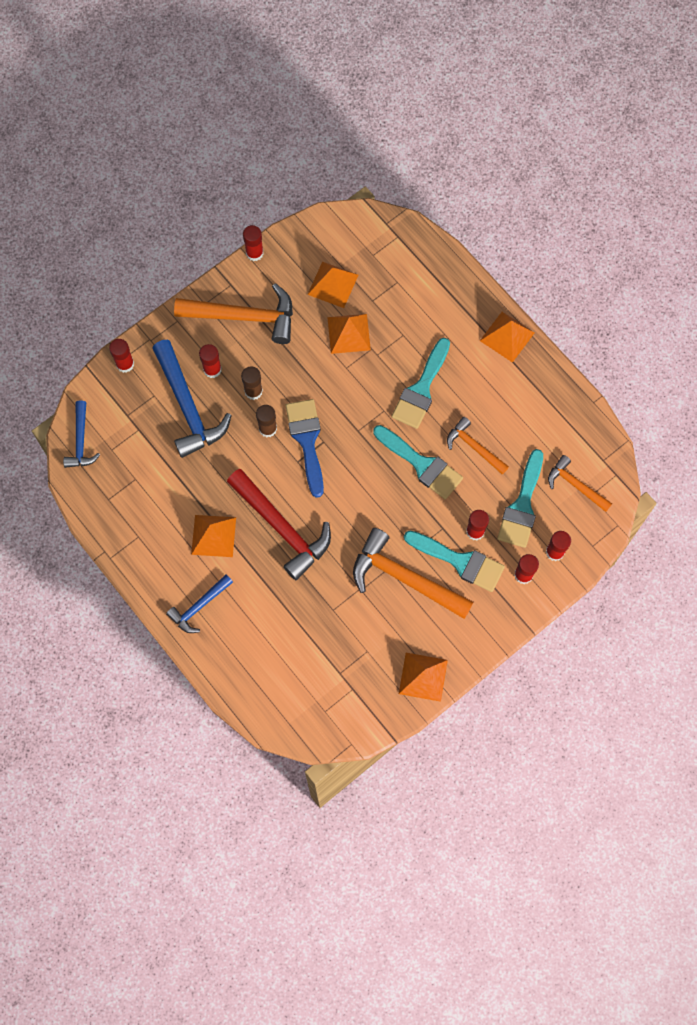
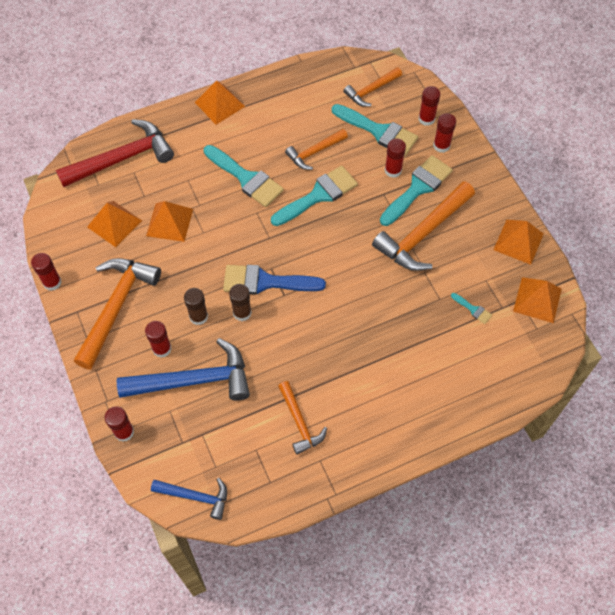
camera: 75 degrees left, 10 degrees down
(170, 510) = (300, 422): none -> orange hammer
(199, 606) = (410, 417): blue hammer -> none
(213, 535) = (339, 387): orange pyramid -> orange pyramid (537, 299)
(282, 528) = (347, 323): red hammer -> red hammer (122, 158)
(329, 644) = (473, 309): none -> turquoise brush

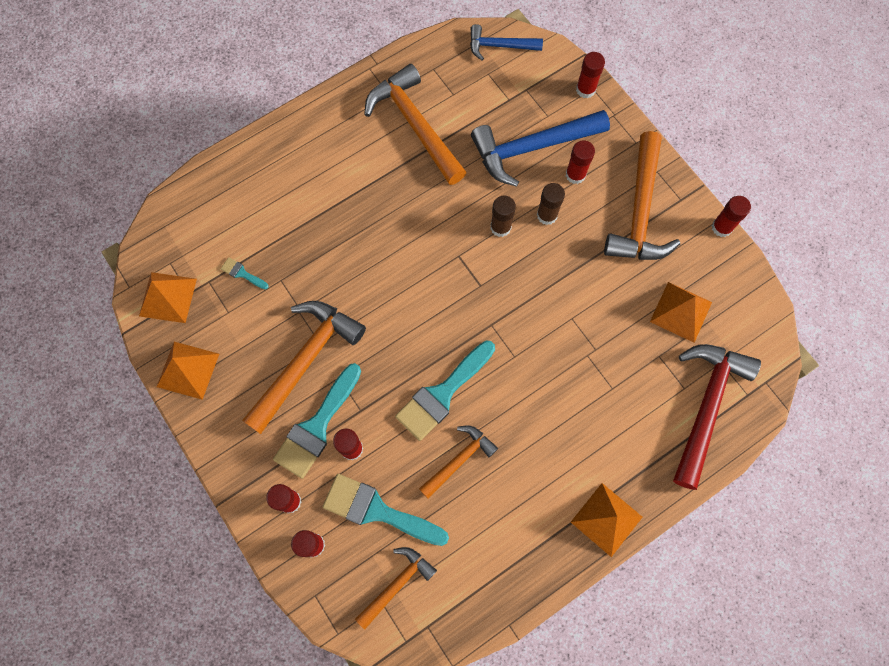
camera: 170 degrees right, 10 degrees up
(122, 158) = (706, 406): red hammer -> red hammer turned 150 degrees clockwise
(169, 222) = (616, 324): orange pyramid -> none
(246, 178) = (539, 403): turquoise brush -> none
(265, 282) = (482, 267): blue brush -> none
(300, 422) = (415, 125): orange hammer -> orange hammer, size x1.76

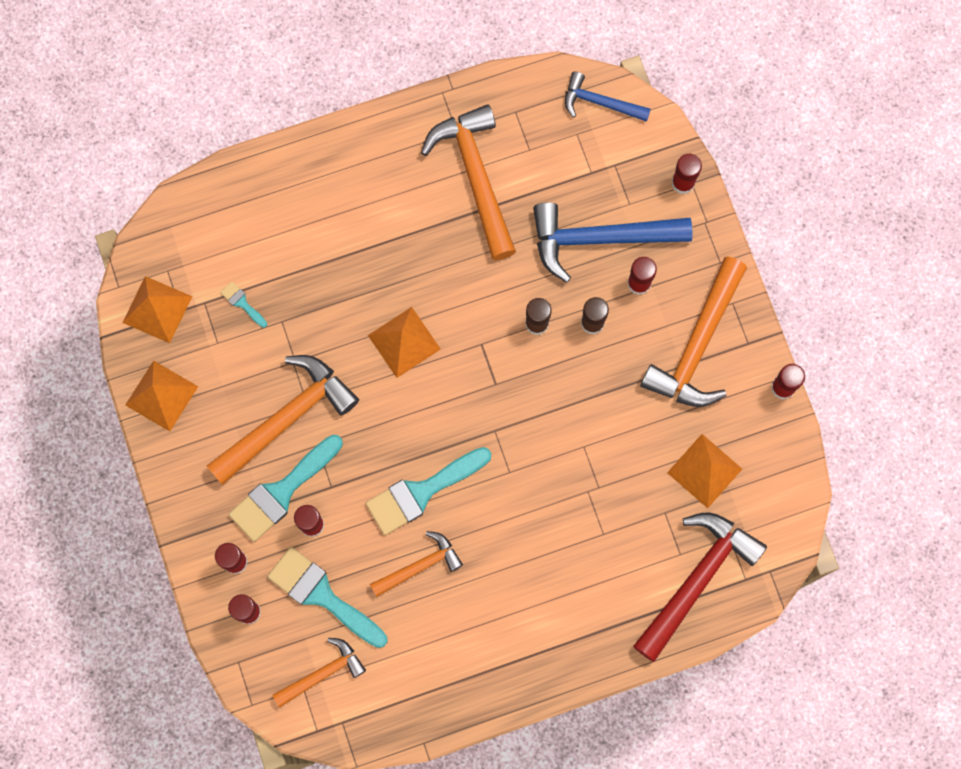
camera: 15 degrees right, 5 degrees up
(606, 519) = (553, 667): orange pyramid -> orange pyramid (404, 342)

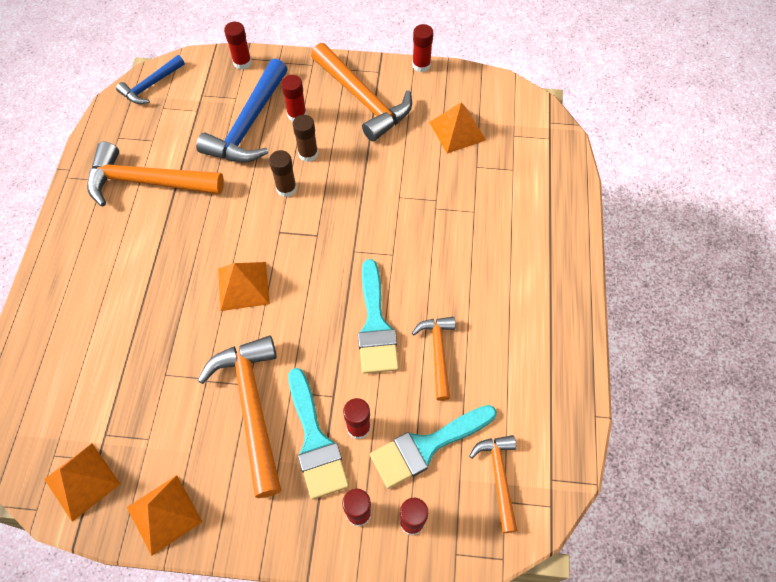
camera: 65 degrees left, 15 degrees down
(242, 303) = (127, 401): turquoise brush -> none
(697, 579) = (536, 167): red hammer -> none

